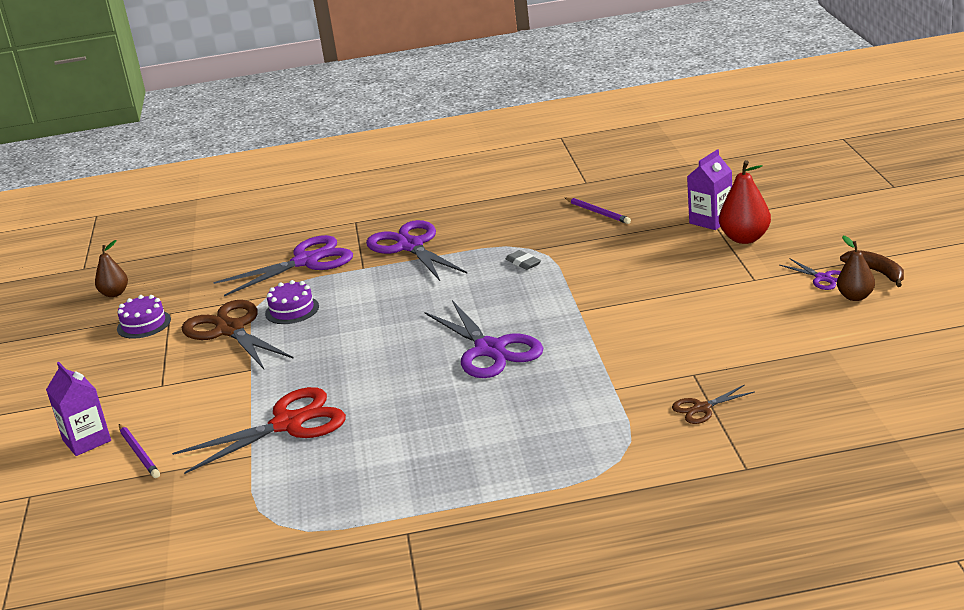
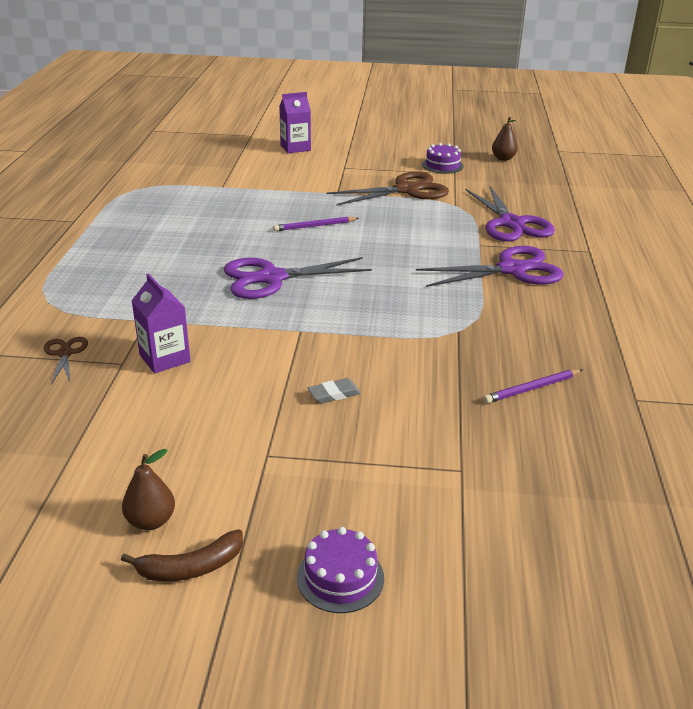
camera: 100 degrees right, 5 degrees up
(139, 453) = (264, 159): purple pencil -> purple pencil (315, 226)
(288, 424) = (246, 199): red scissors -> none
(292, 310) = (420, 212): purple cake -> purple cake (340, 577)
(523, 263) = (429, 319): grey eraser -> grey eraser (334, 394)
(711, 220) = (453, 469): purple carton -> purple carton (165, 358)
(745, 238) = (380, 481): red pear -> none
(823, 278) = (220, 511): purple scissors -> none

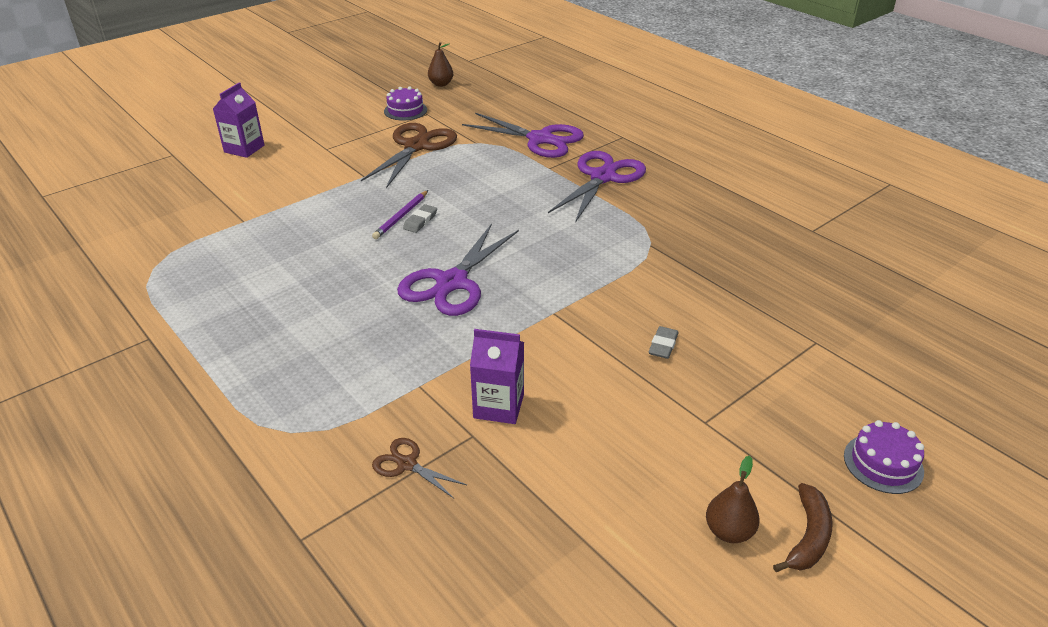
camera: 45 degrees left, 5 degrees up
(321, 234) = (420, 221): none -> grey eraser
(532, 388) = (757, 259): purple pencil -> none

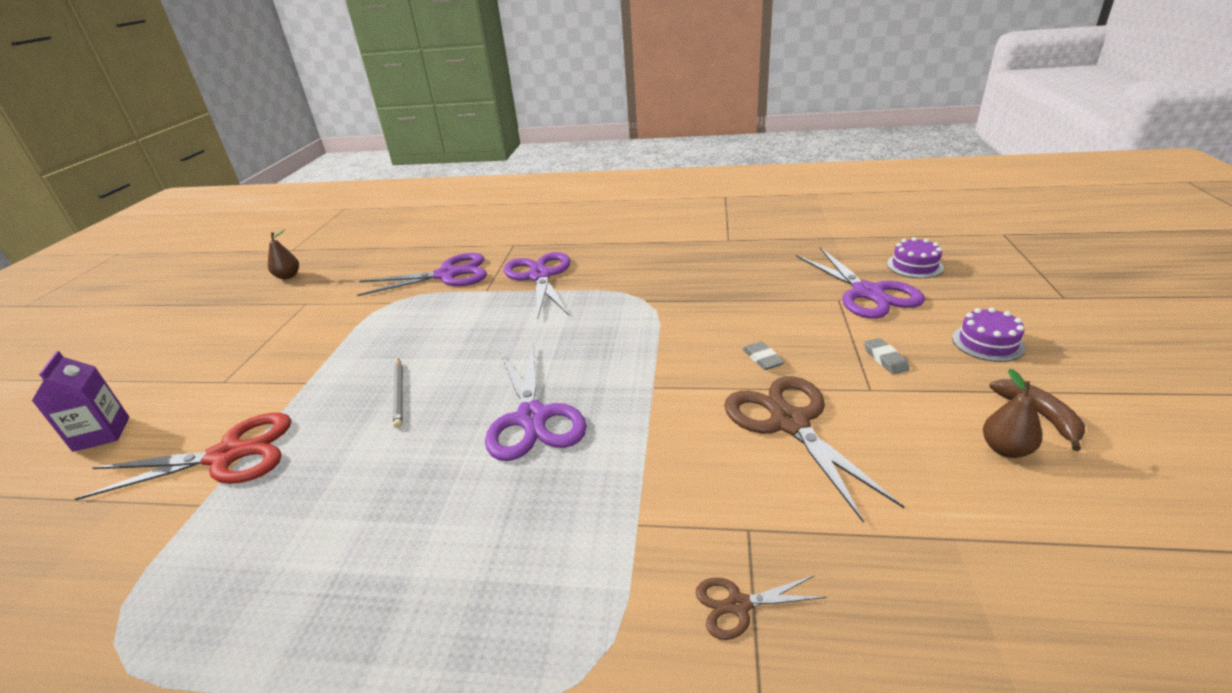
camera: 40 degrees left, 5 degrees down
(281, 200) = (227, 455): none -> red scissors
(401, 216) = (399, 394): purple pencil -> grey pencil
(405, 110) = (277, 310): purple cake -> purple cake (914, 266)
(416, 146) = (331, 332): brown scissors -> brown scissors (789, 423)
(420, 221) = (425, 387): grey eraser -> grey eraser (885, 359)
(498, 406) = (728, 488): purple carton -> none
(854, 354) = (867, 293): none -> purple scissors

